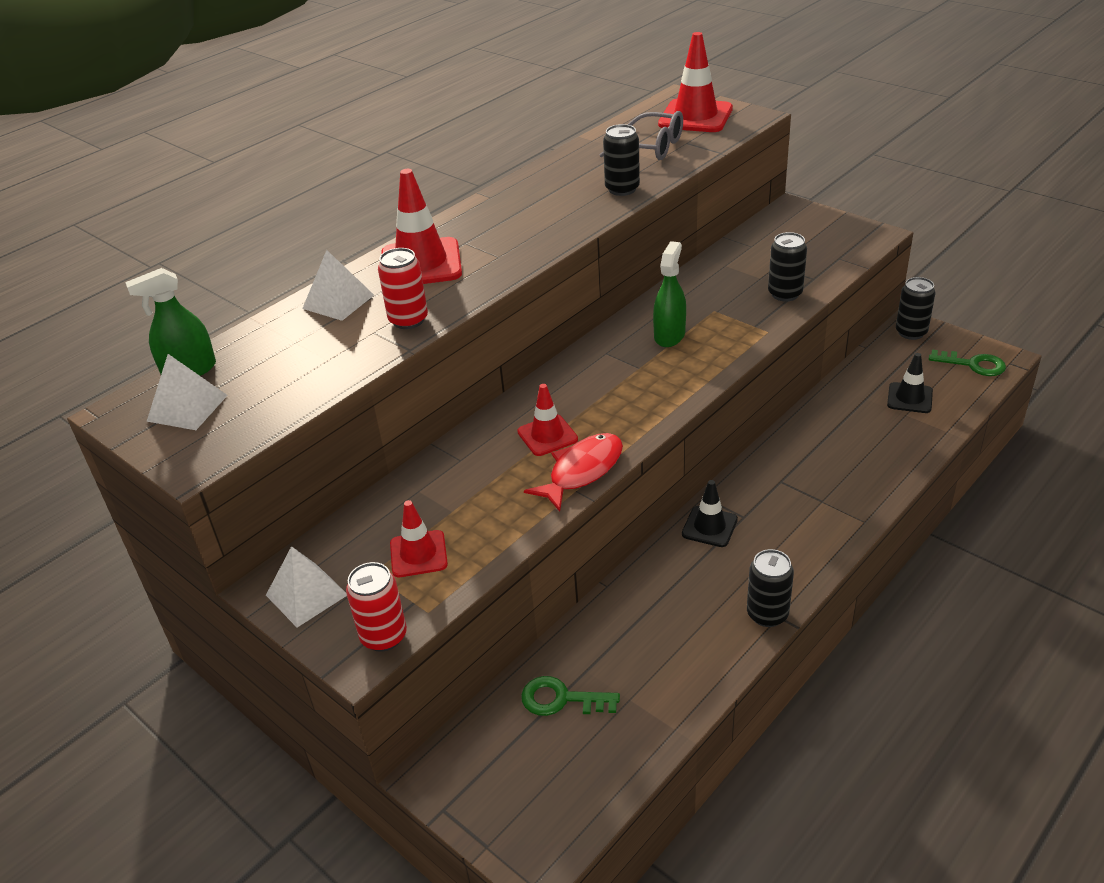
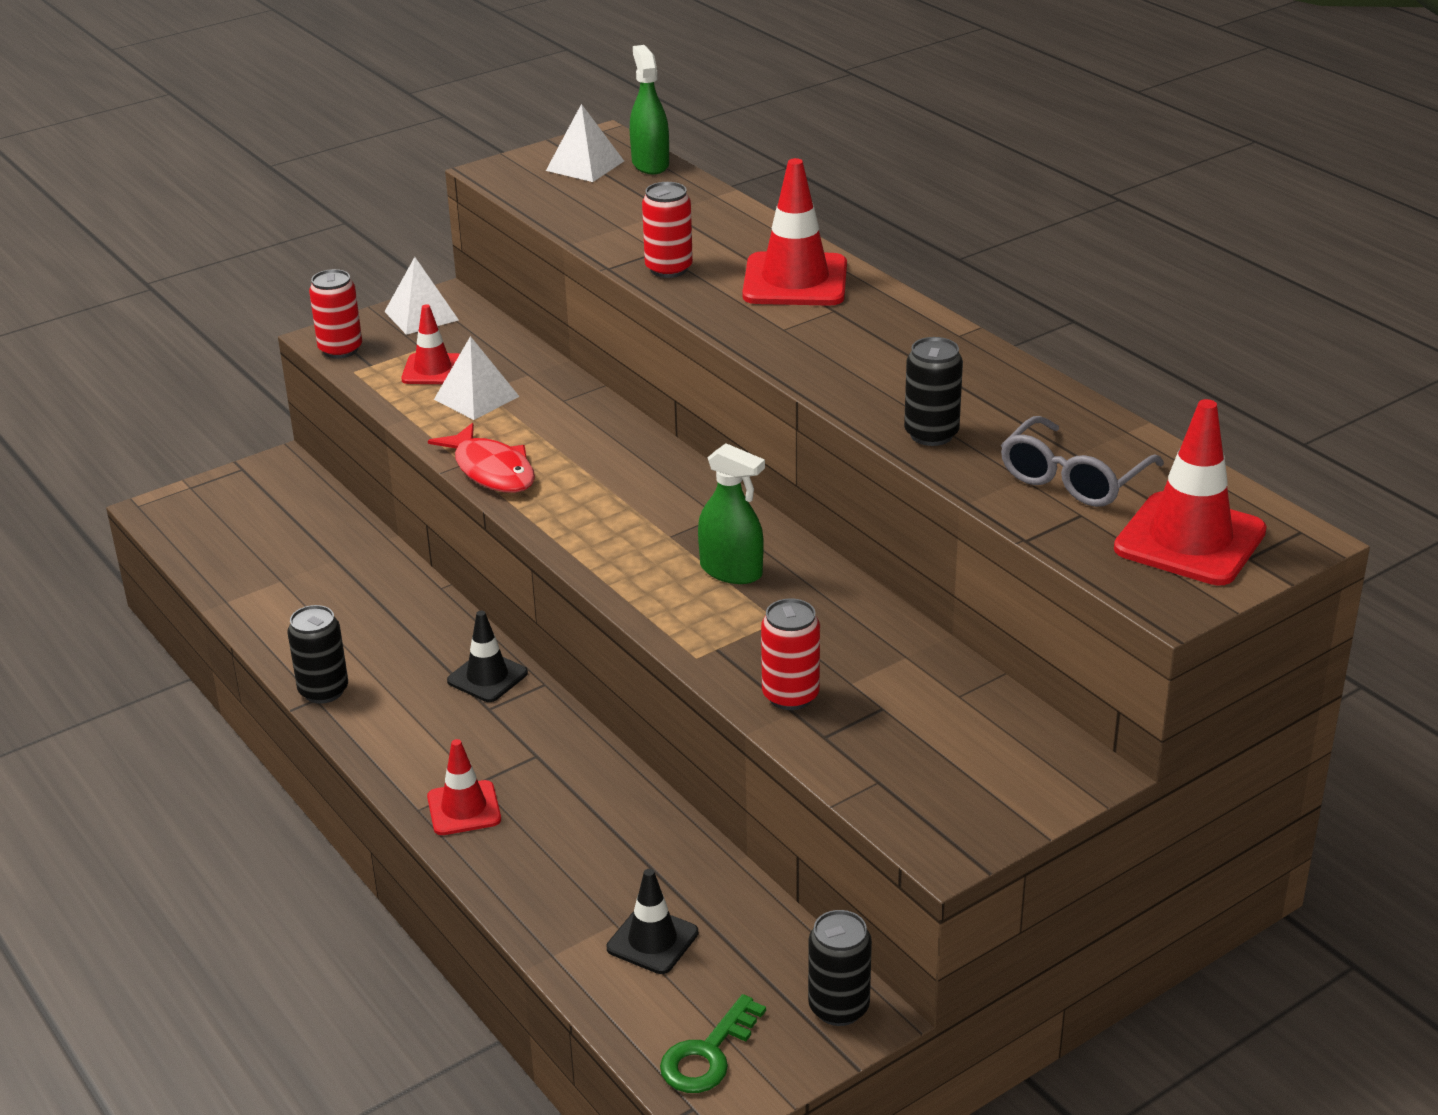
camera: 100 degrees right, 5 degrees down
(338, 301) = (736, 233): white pyramid -> white pyramid (476, 397)
(547, 435) = (570, 455): red traffic cone -> red traffic cone (464, 808)
(561, 699) = (311, 540): green key -> none
(785, 294) = (790, 696): black can -> red can

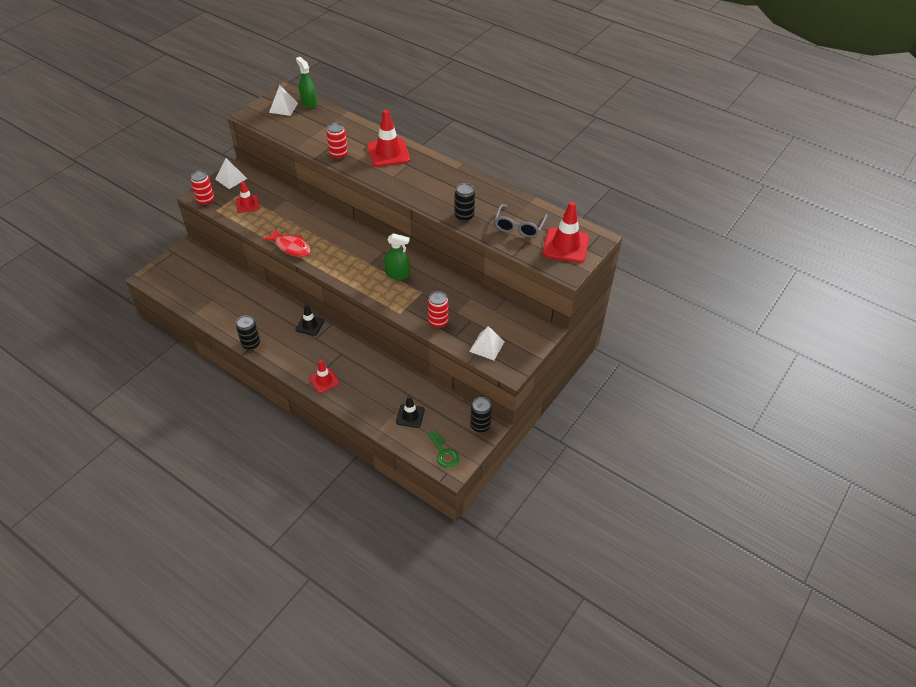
camera: 20 degrees left, 15 degrees up
(476, 397) = (270, 214): white pyramid -> white pyramid (486, 346)
(707, 1055) = (444, 453): green key -> green key turned 45 degrees counterclockwise

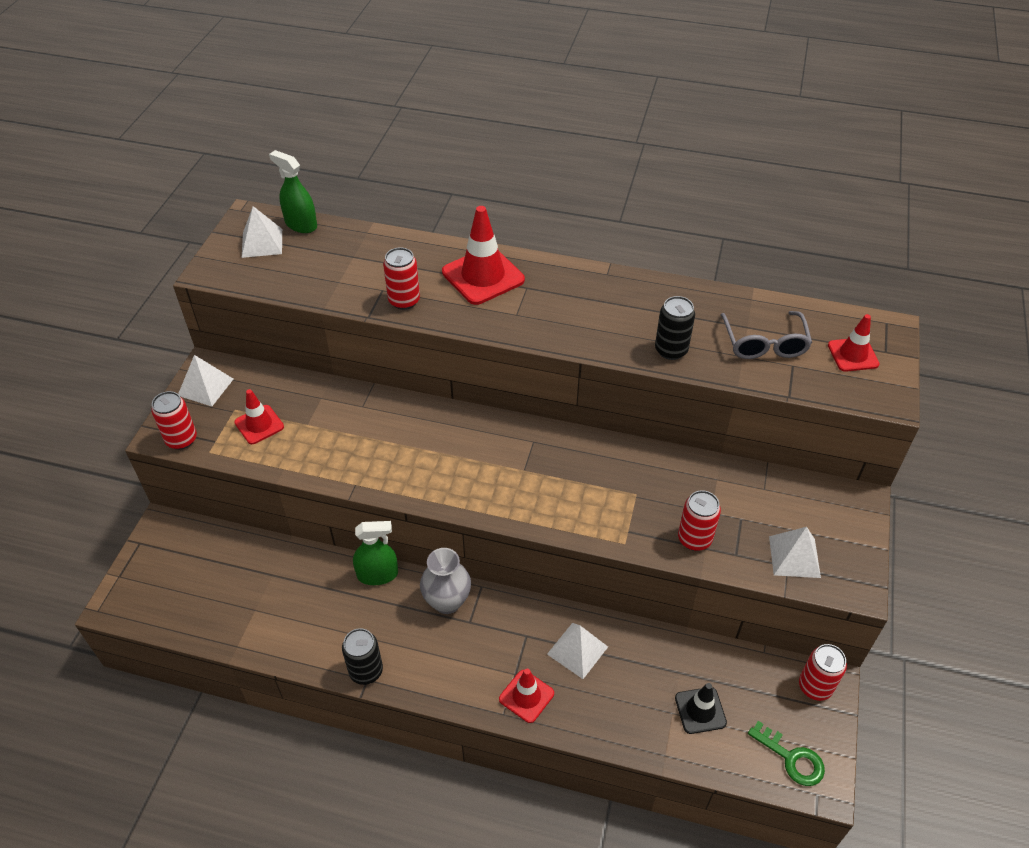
camera: 20 degrees left, 0 degrees up
(291, 247) = (377, 480): red fish -> none
(310, 325) = (447, 601): black traffic cone -> grey vase
(363, 368) = (577, 650): none -> white pyramid
(397, 274) = (580, 475): green spray bottle -> green spray bottle (377, 574)
(480, 425) = (815, 686): black can -> red can
(565, 245) = (853, 355): red traffic cone -> red traffic cone, size x0.59

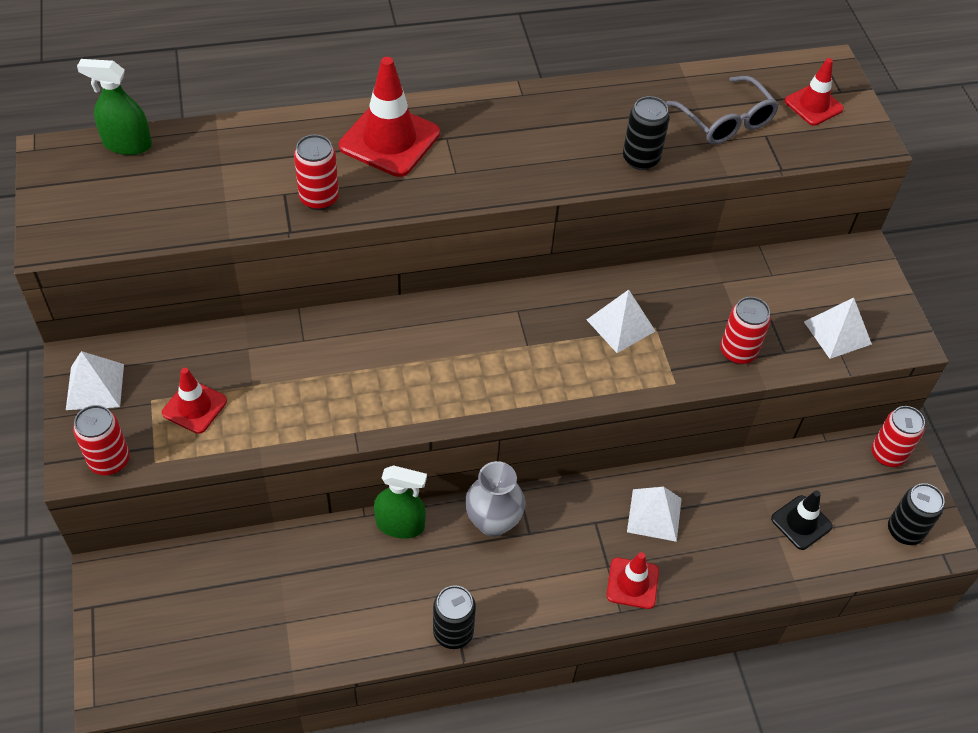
camera: 30 degrees left, 5 degrees up
(262, 243) = (93, 182): white pyramid -> white pyramid (620, 325)
(377, 574) = (400, 525): green spray bottle -> green spray bottle turned 45 degrees clockwise
(792, 758) = (904, 531): green key -> black can

